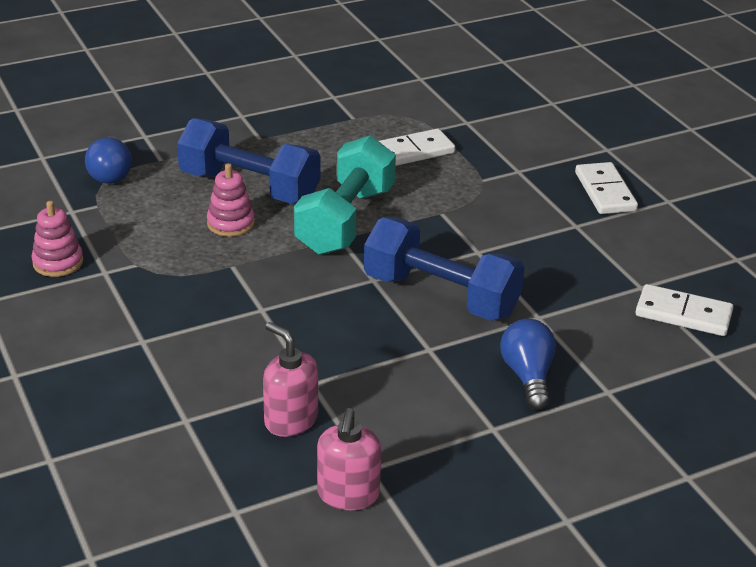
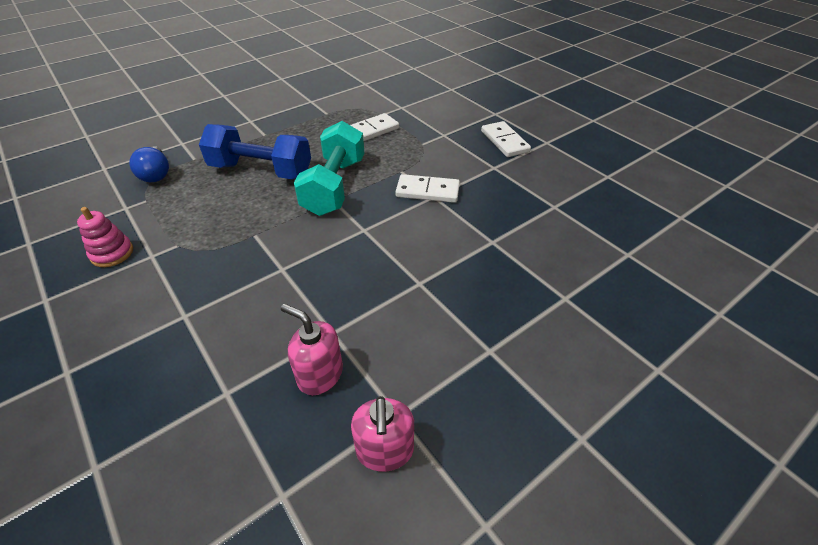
camera: 10 degrees left, 10 degrees up
(231, 223) = (250, 200): pink stacking toy -> none
(441, 295) = (417, 235): blue dumbbell -> none
(527, 376) = (501, 295): blue light bulb -> none
(683, 314) = (591, 223): white domino -> white domino (427, 191)

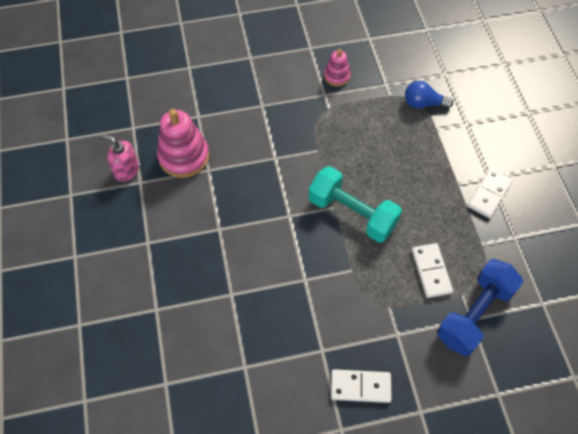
camera: 115 degrees right, 15 degrees up
(261, 171) = (398, 169): blue dumbbell -> blue dumbbell (474, 314)
(320, 375) = (184, 156): pink soap dispenser -> pink stacking toy
(427, 191) = (313, 278): white domino -> white domino (489, 194)

